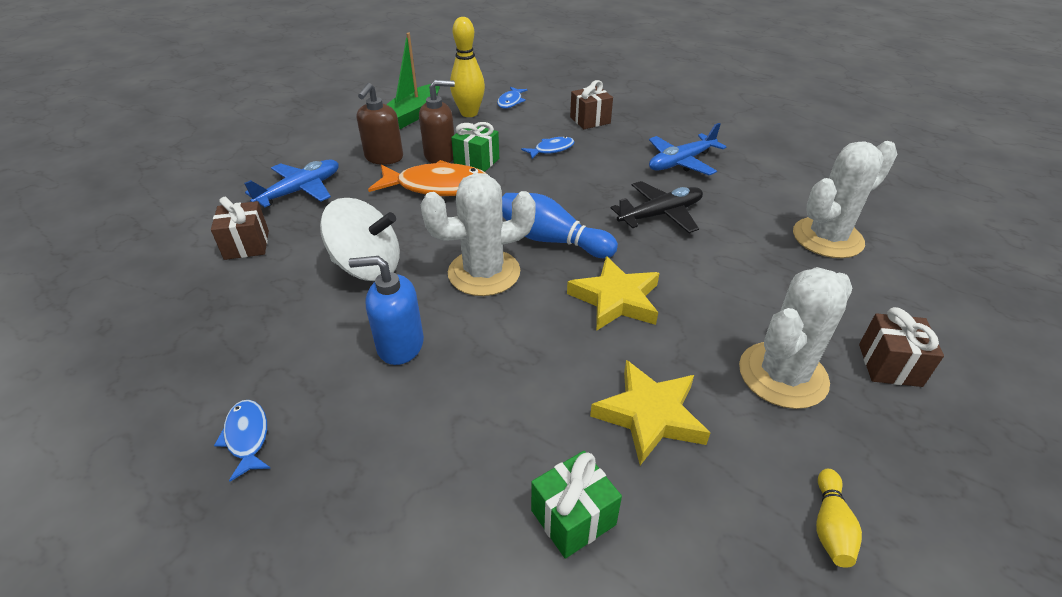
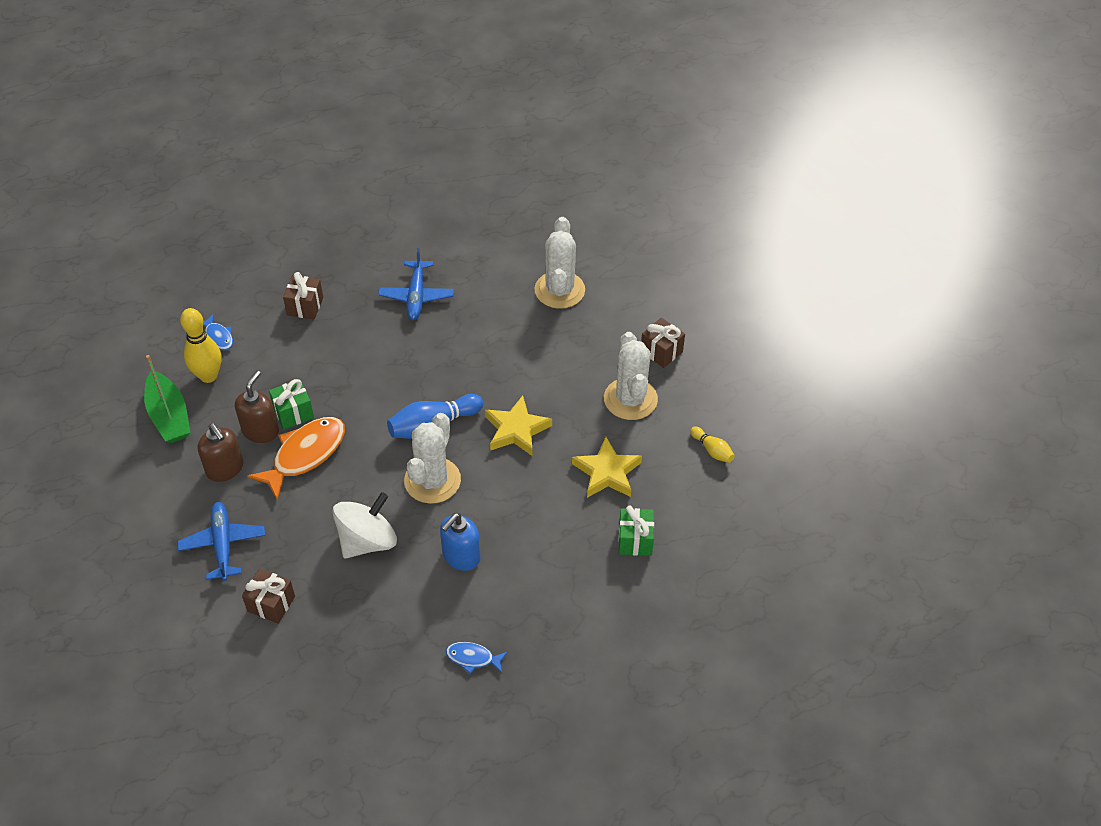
camera: 55 degrees left, 10 degrees up
(551, 149) = (323, 357): blue fish -> none
(660, 214) = (462, 351): black plane -> none

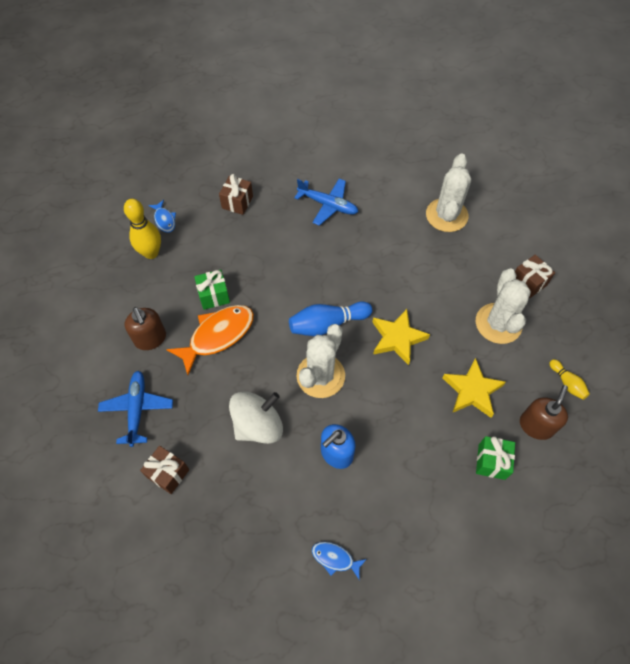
camera: 10 degrees right, 10 degrees up
(169, 416) = (114, 284): green boat -> none
(261, 431) = (185, 308): brown soap dispenser -> brown soap dispenser (536, 425)
(416, 296) = (328, 205): blue plane -> blue plane turned 75 degrees counterclockwise

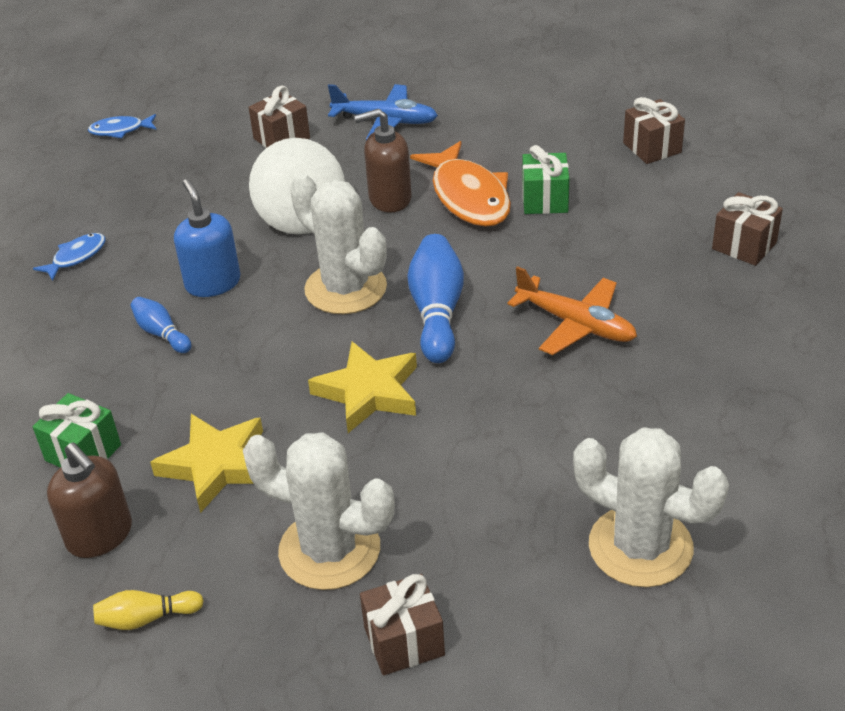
camera: 110 degrees right, 20 degrees down
(150, 339) = (491, 138): brown soap dispenser -> brown soap dispenser (389, 199)
(151, 253) = (652, 148): yellow bowling pin -> brown gift
(164, 220) = (719, 165): blue fish -> blue fish (120, 130)
(318, 261) = (576, 324): none -> orange plane
(328, 205) = (712, 361): blue plane -> none
(389, 463) = (161, 333): none -> blue bowling pin

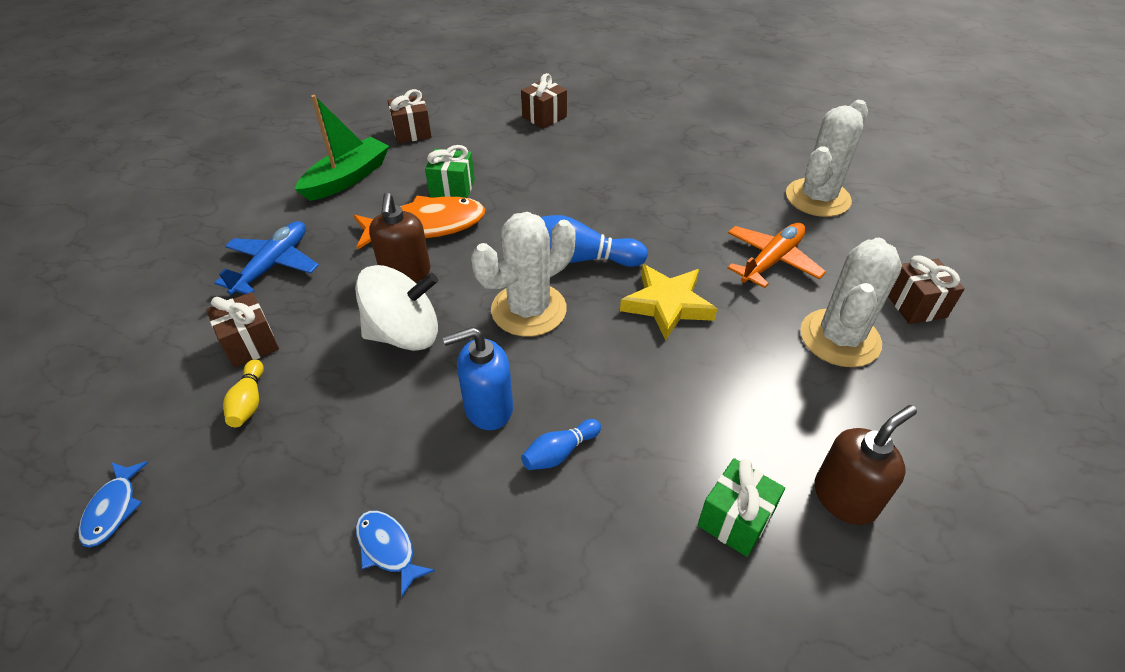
camera: 85 degrees left, 5 degrees up
(146, 618) = (931, 457): yellow bowling pin -> yellow bowling pin (249, 402)
(216, 465) = (751, 407): yellow star -> none
(539, 127) = (347, 178): none -> green boat
(576, 324) = (608, 194): orange plane -> orange plane (772, 261)

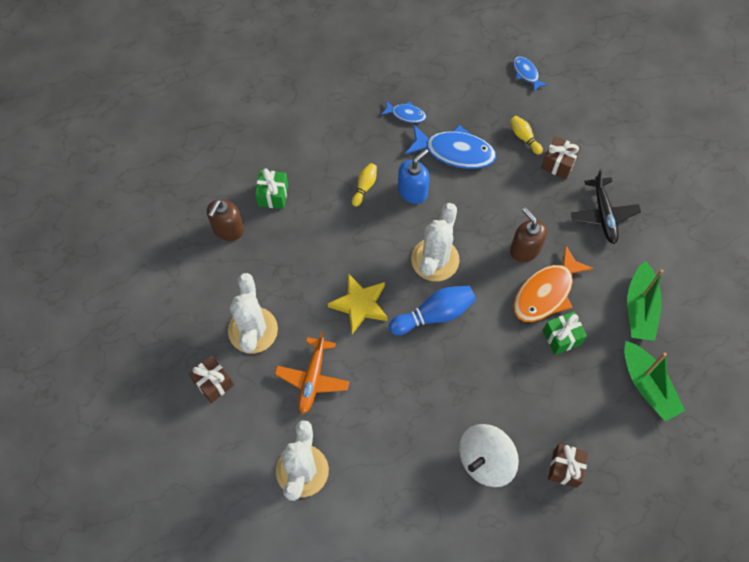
camera: 150 degrees right, 20 degrees up
(273, 265) = (603, 214): blue plane -> black plane
(370, 435) = (455, 152): none -> blue fish
(404, 334) = (487, 209): white spinning top -> white spinning top (485, 460)
(412, 132) = (647, 385): brown gift -> green boat
(559, 452) = (364, 187): blue bowling pin -> yellow bowling pin

